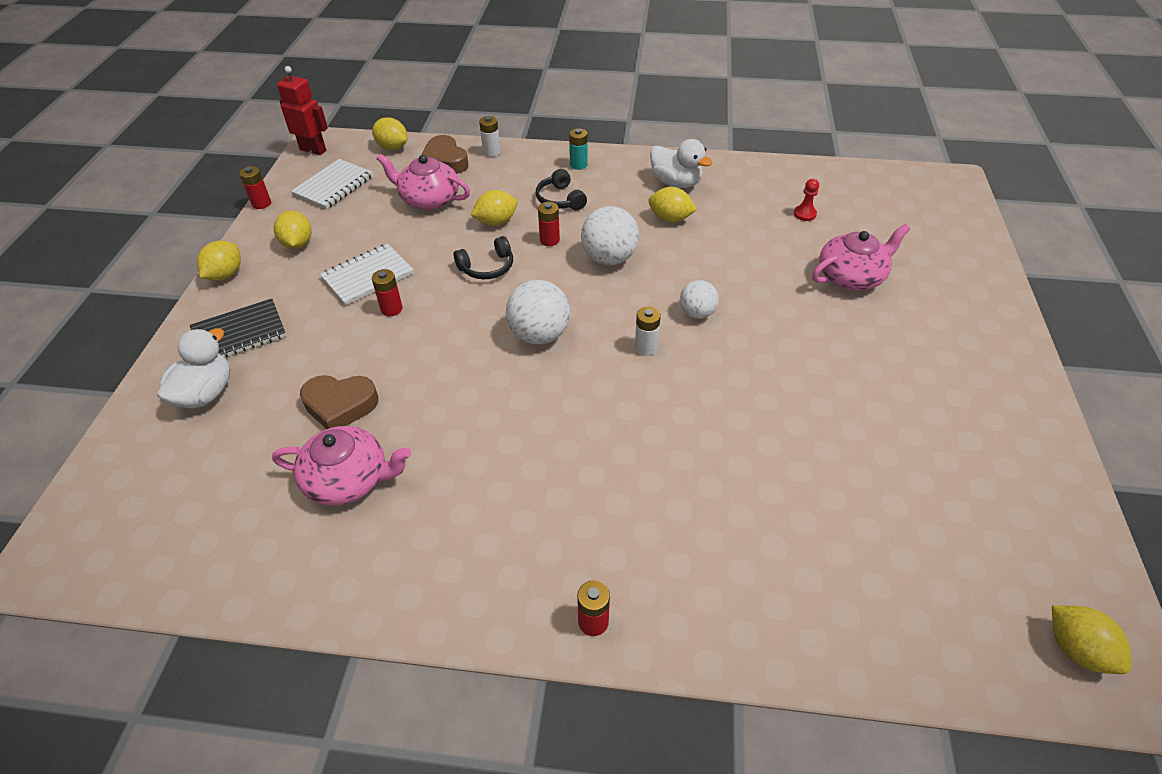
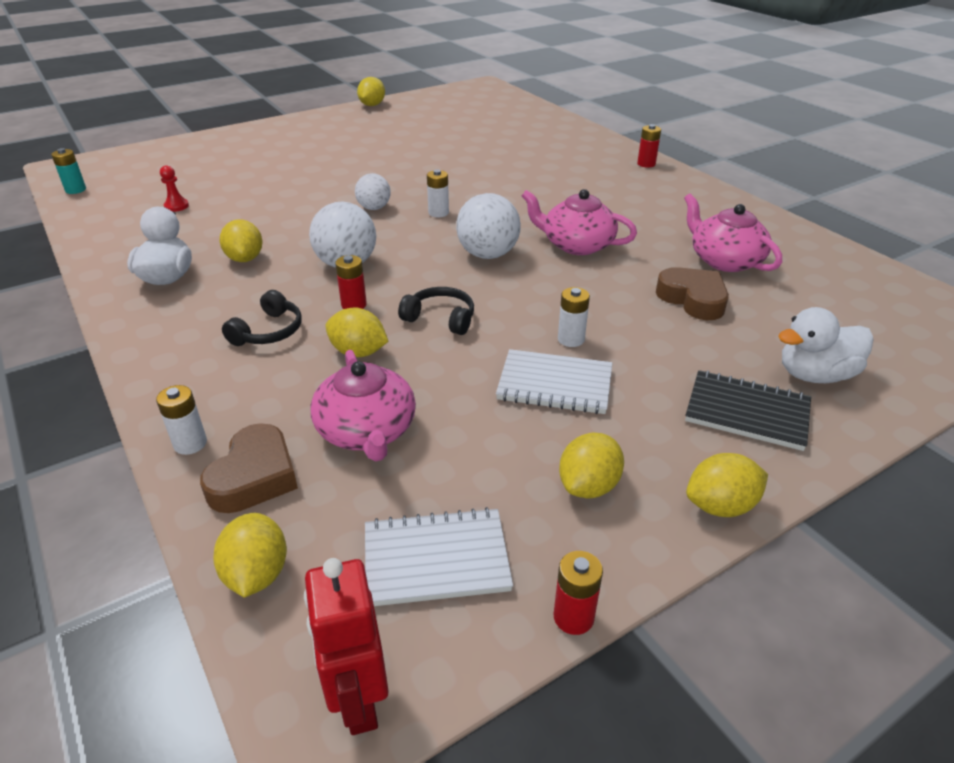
camera: 130 degrees left, 10 degrees down
(391, 309) = (571, 339): red battery -> white battery
(578, 165) = (173, 353): turquoise battery -> turquoise battery (75, 190)
(851, 276) = (258, 173): pink teapot -> pink teapot (576, 245)
(1076, 650) = (482, 92): yellow lemon -> yellow lemon (372, 105)

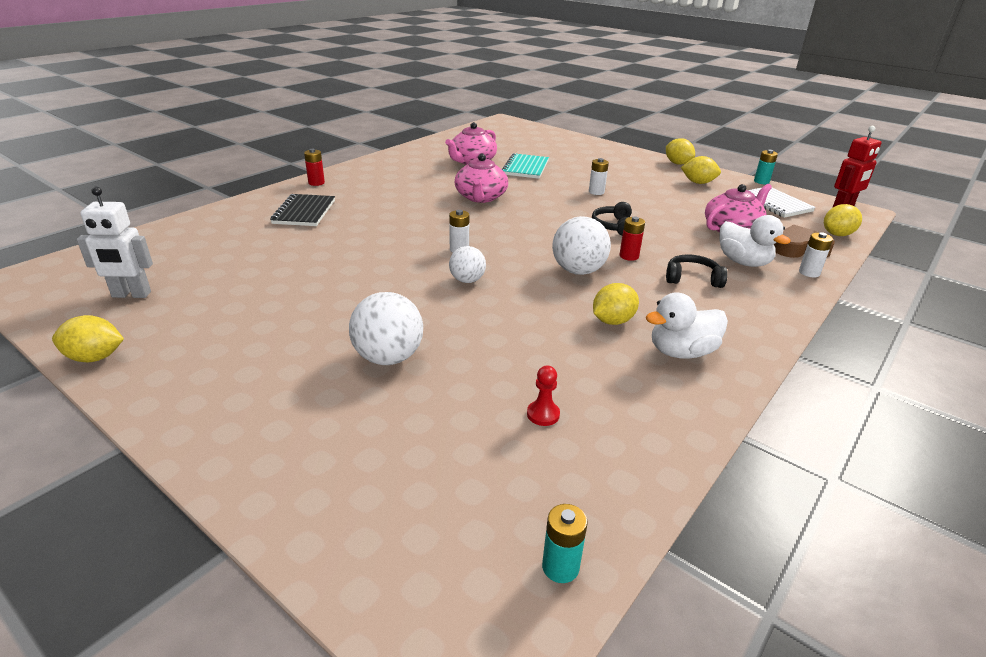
camera: 110 degrees left, 5 degrees down
(358, 352) = (675, 244): yellow lemon -> none
(442, 109) = (131, 295): none -> white robot
(488, 255) = (518, 222): white ball -> white ball (388, 358)
(554, 385) = (640, 193): white notebook -> none
(573, 617) = (761, 181): red battery -> turquoise battery
(693, 299) = (525, 168): brown heart -> turquoise notebook
(747, 412) = (614, 159): black notebook -> black notebook (304, 212)
(814, 375) = (571, 148): white duck -> white duck (743, 262)

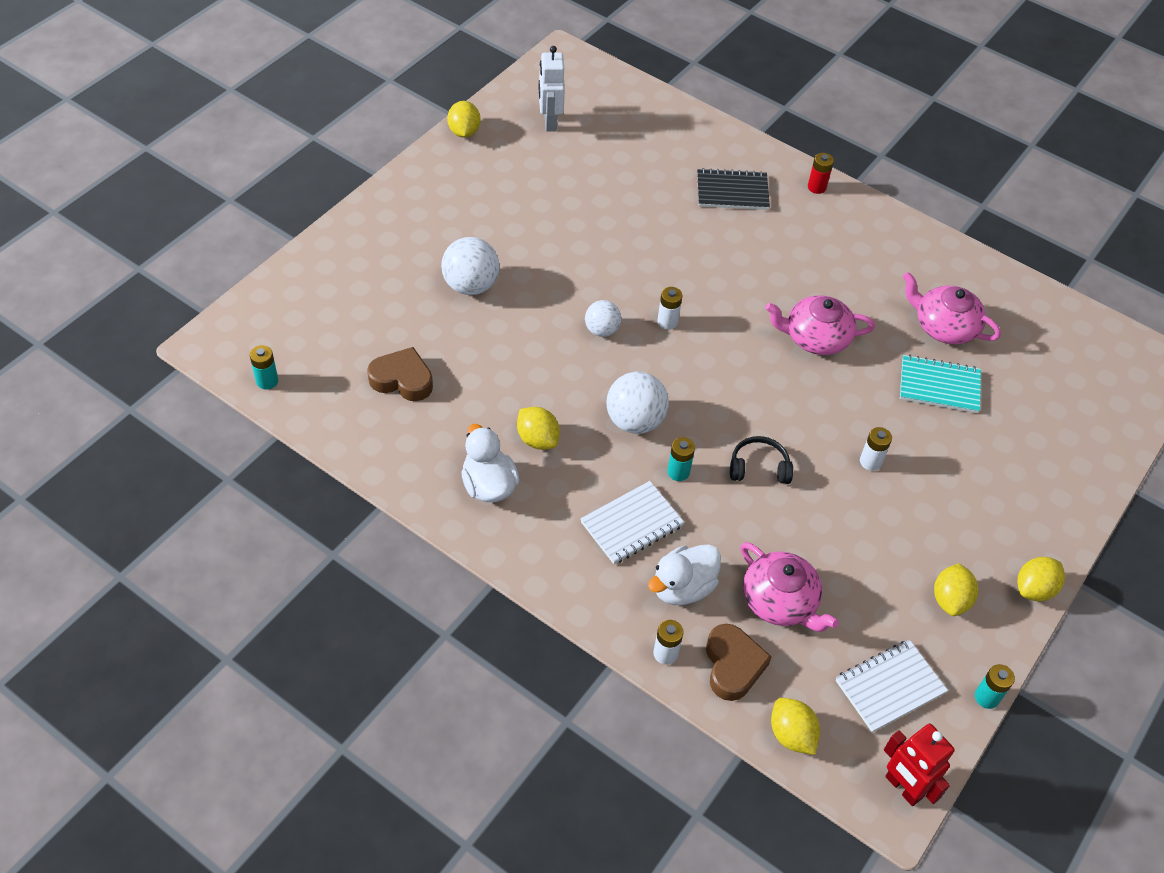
camera: 85 degrees right, 20 degrees up
(543, 414) = (402, 379): red pawn -> brown heart
(629, 256) = (678, 472): red battery -> turquoise battery
(692, 279) = (632, 524): black headphones -> white notebook

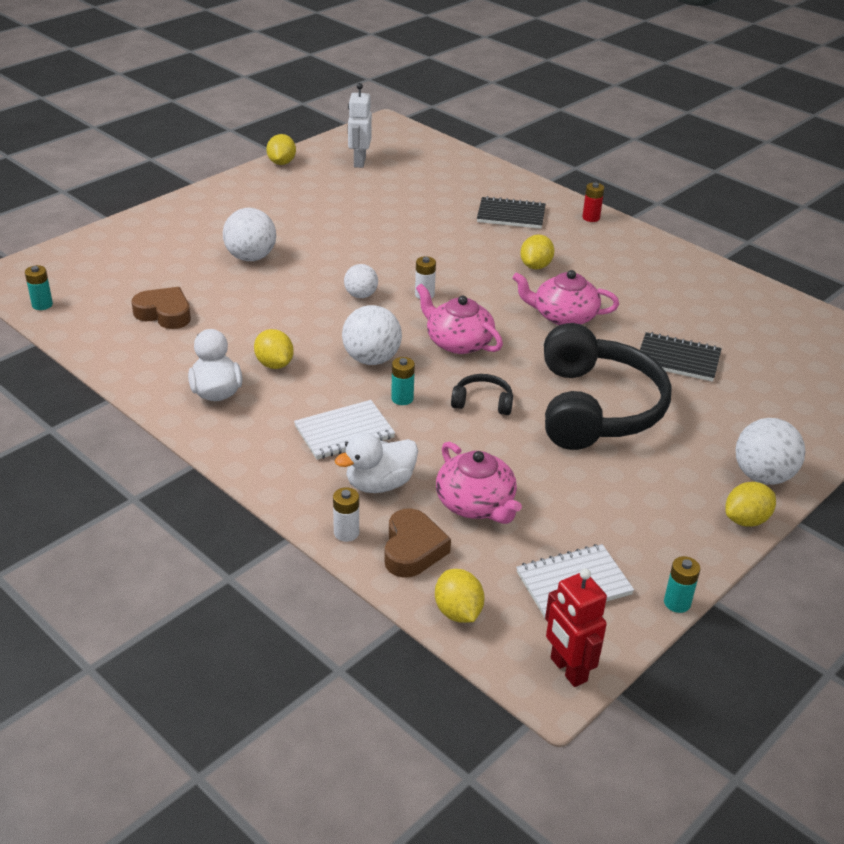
camera: 10 degrees right, 15 degrees down
(870, 462) = (595, 408): white battery -> black headphones
(939, 386) = (678, 359): turquoise notebook -> black notebook
(944, 326) = (692, 318): pink teapot -> pink teapot (458, 342)
(950, 600) = (654, 520): yellow lemon -> yellow lemon (535, 266)
(1042, 532) = (762, 476): none -> white ball

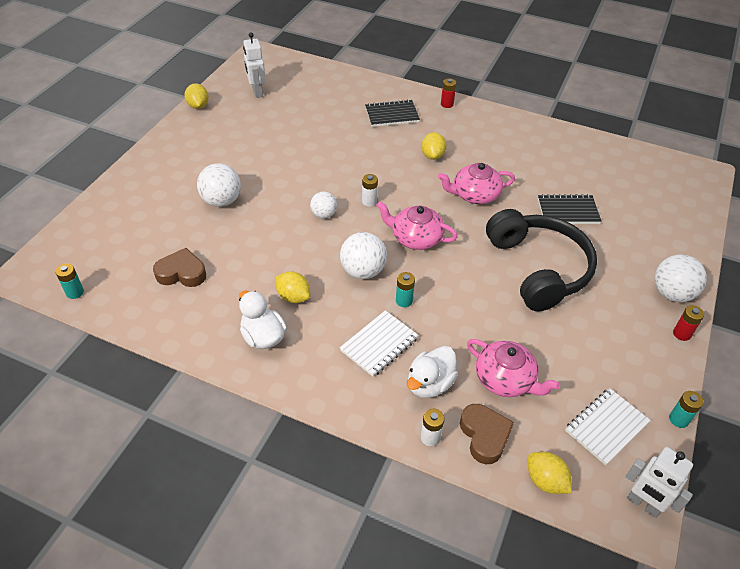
camera: 20 degrees left, 10 degrees up
(482, 402) = (461, 287): black headphones -> none
(568, 670) = (643, 504): red robot -> white robot
(746, 520) = (681, 334): yellow lemon -> red battery

